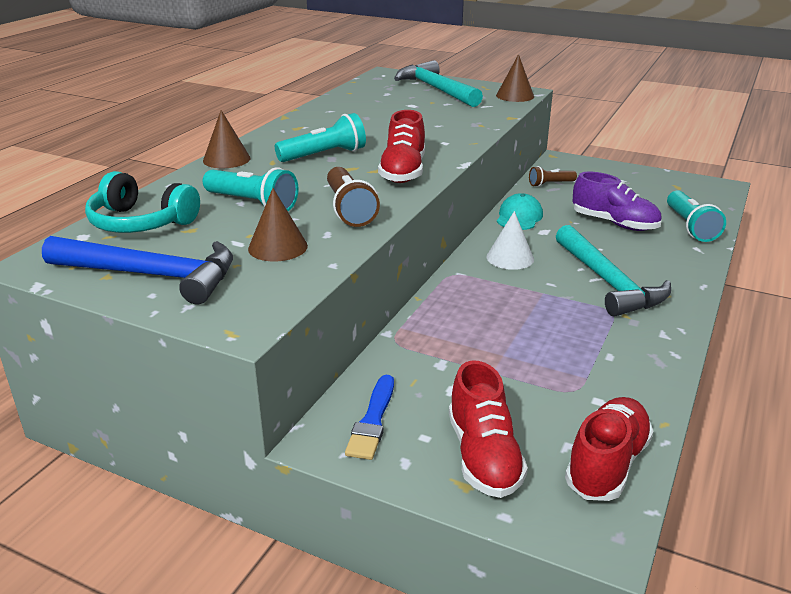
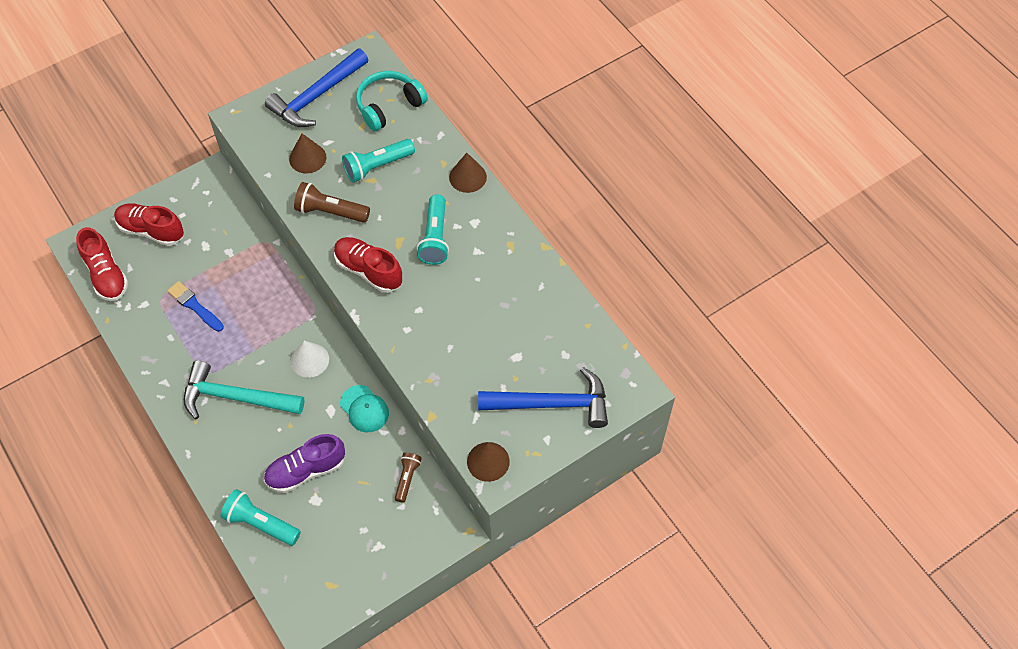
camera: 120 degrees right, 30 degrees up
(372, 421) = (209, 200): blue brush -> blue brush (194, 306)
(436, 89) = (551, 404): turquoise hammer -> blue hammer

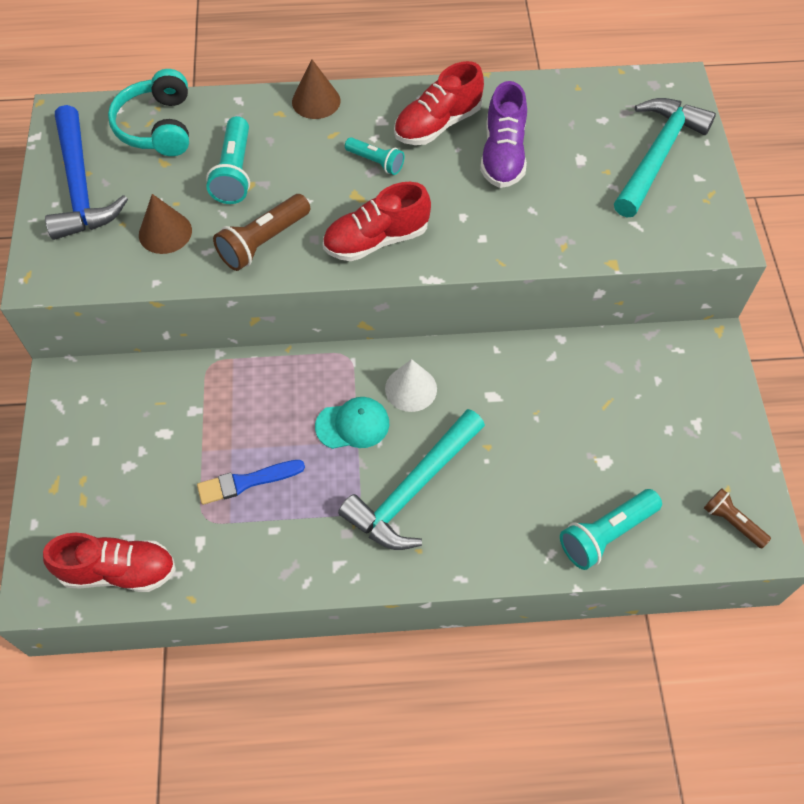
camera: 60 degrees left, 0 degrees up
(151, 230) = (91, 486): red shoe -> red shoe (437, 124)
(306, 470) = (560, 455): purple shoe -> purple shoe (503, 155)
(364, 409) = (511, 362): turquoise cap -> turquoise cap (353, 425)
(407, 478) = (625, 359): brown flashlight -> brown flashlight (732, 522)
(435, 238) = (376, 162): turquoise flashlight -> turquoise flashlight, size x0.63
(488, 461) = (699, 238): brown cone -> none
(551, 404) = (657, 155): blue hammer -> turquoise hammer

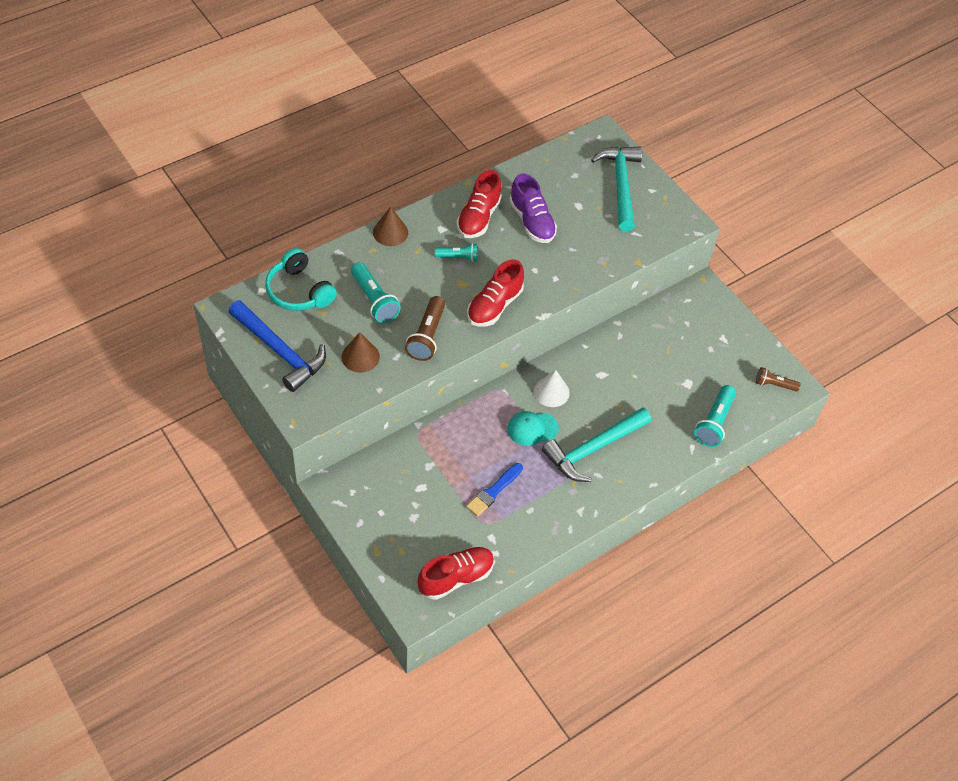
camera: 35 degrees left, 5 degrees down
(353, 425) = (532, 429): turquoise cap -> turquoise cap turned 150 degrees counterclockwise
(413, 489) = (593, 449): turquoise hammer -> turquoise hammer turned 45 degrees clockwise

